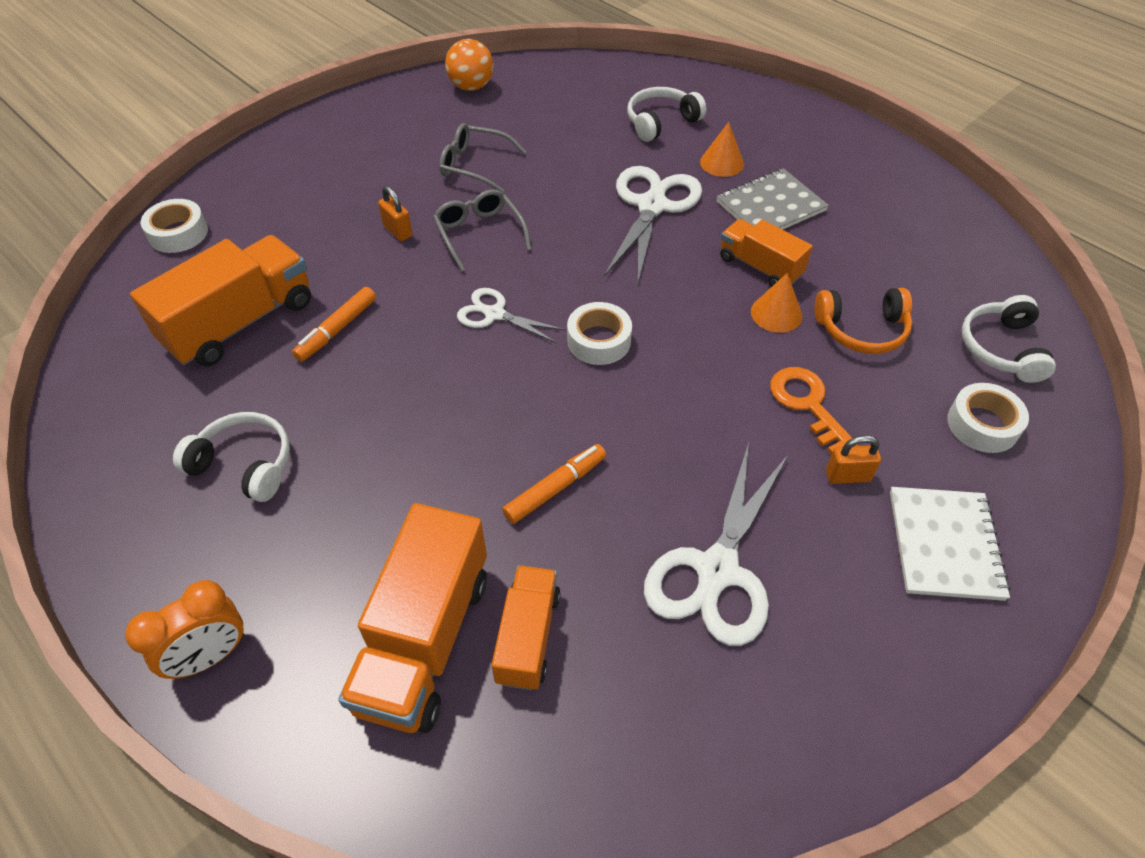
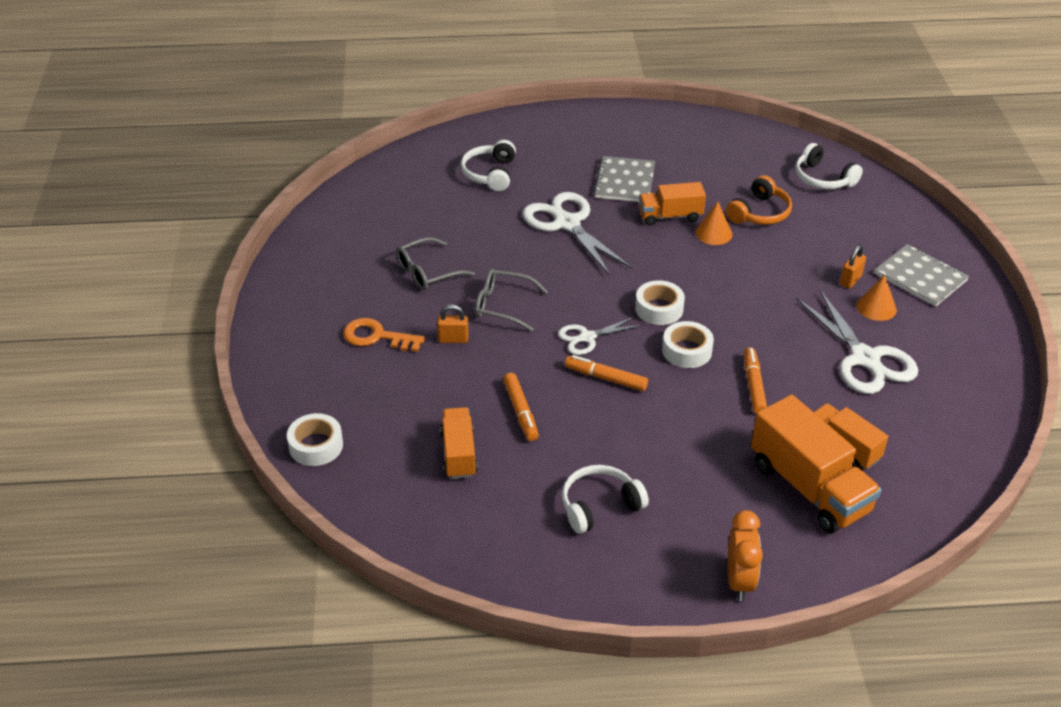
camera: 50 degrees left, 10 degrees down
(240, 322) = (458, 454): orange truck -> orange truck, size x0.59
(446, 361) = (606, 378): none -> orange marker
(471, 87) = (334, 228): orange ball -> none
(722, 163) = (562, 175): orange cone -> orange cone (876, 307)
(807, 404) = (790, 263): orange key -> orange key (377, 336)
(945, 544) = (920, 277): white notebook -> grey notebook
(982, 425) = (863, 218): white tape -> white tape (687, 351)

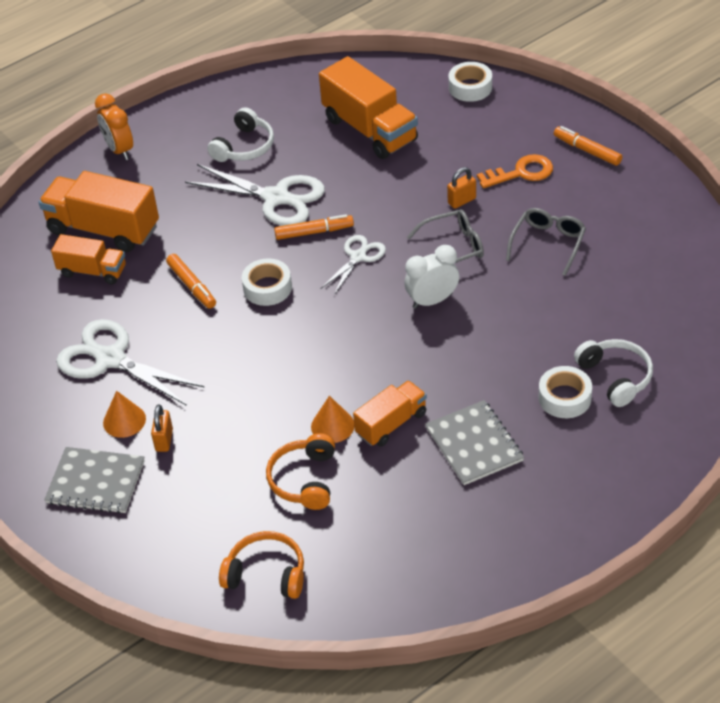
camera: 150 degrees right, 5 degrees up
(458, 454) = (370, 129): orange truck -> orange truck, size x1.69
(520, 412) = (355, 176): orange marker -> orange marker (587, 150)
(561, 276) = (432, 301): none -> white clock
(567, 224) = (481, 358): white scissors -> white scissors (276, 198)
(659, 309) = (320, 314): white tape -> white tape (564, 398)
(823, 178) = (266, 574): white headphones -> orange headphones

